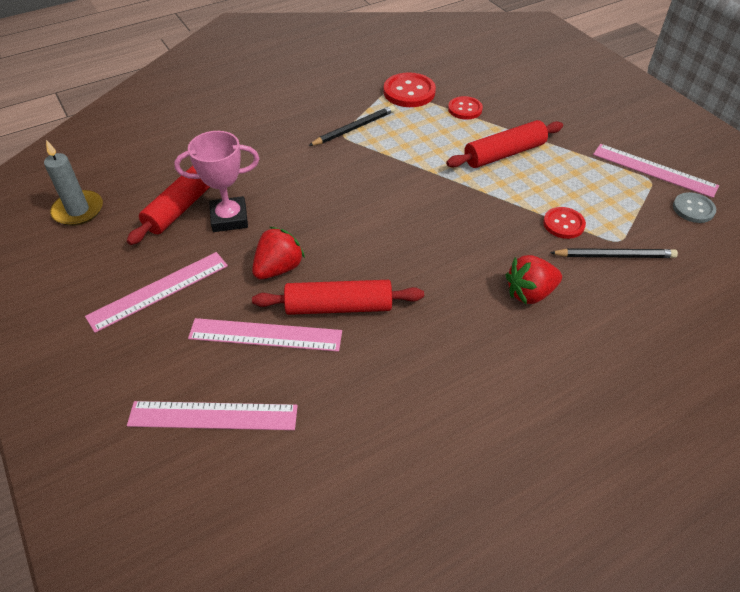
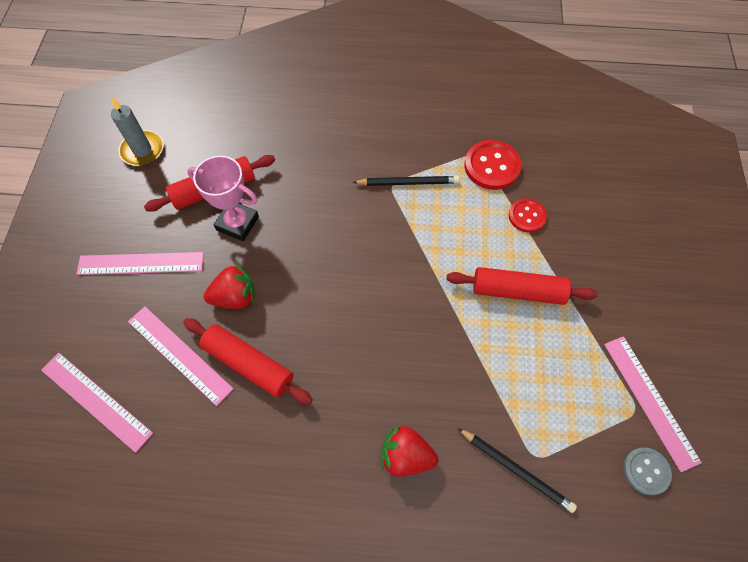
camera: 35 degrees right, 15 degrees up
(563, 224) = (501, 404): red button -> none

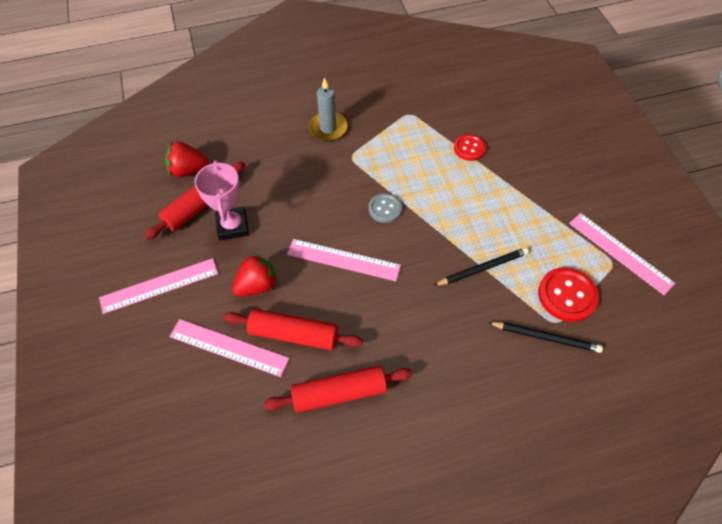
camera: 20 degrees left, 5 degrees down
(96, 401) = (169, 412): pink ruler -> pink ruler (343, 260)
(142, 150) = (118, 193): grey candle -> grey candle (328, 128)
(237, 223) = (232, 226): pink trophy -> pink trophy turned 75 degrees clockwise
(406, 456) = (456, 358): red strawberry -> red strawberry (188, 170)
(408, 182) = (364, 151): black pencil -> black pencil (482, 268)
(492, 166) = (425, 119): red button -> red button (567, 295)
(517, 291) = (487, 205): red rolling pin -> red rolling pin (339, 392)
(646, 471) = (639, 303): grey button -> grey button (385, 209)

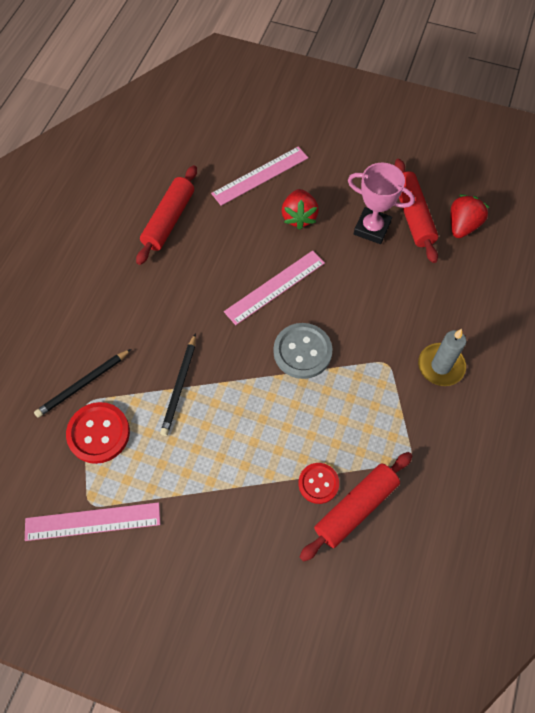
camera: 125 degrees right, 5 degrees up
(159, 285) = (349, 158): pink ruler -> none
(294, 334) = (237, 218): red rolling pin -> red rolling pin (356, 508)
(385, 209) = (302, 352): grey button -> grey button, size x1.57

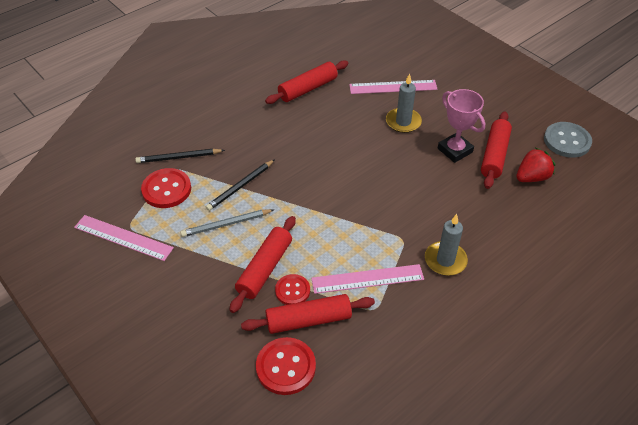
camera: 30 degrees right, 15 degrees down
(196, 442) = (226, 224): none -> grey pencil
(273, 473) = (264, 268): none -> red rolling pin
(275, 287) = (353, 156): pink ruler -> pink ruler (367, 279)
(299, 217) = (403, 122): red strawberry -> grey candle
(302, 352) = (343, 204): grey button -> grey button (567, 141)
(368, 573) = (286, 367): none -> red button

